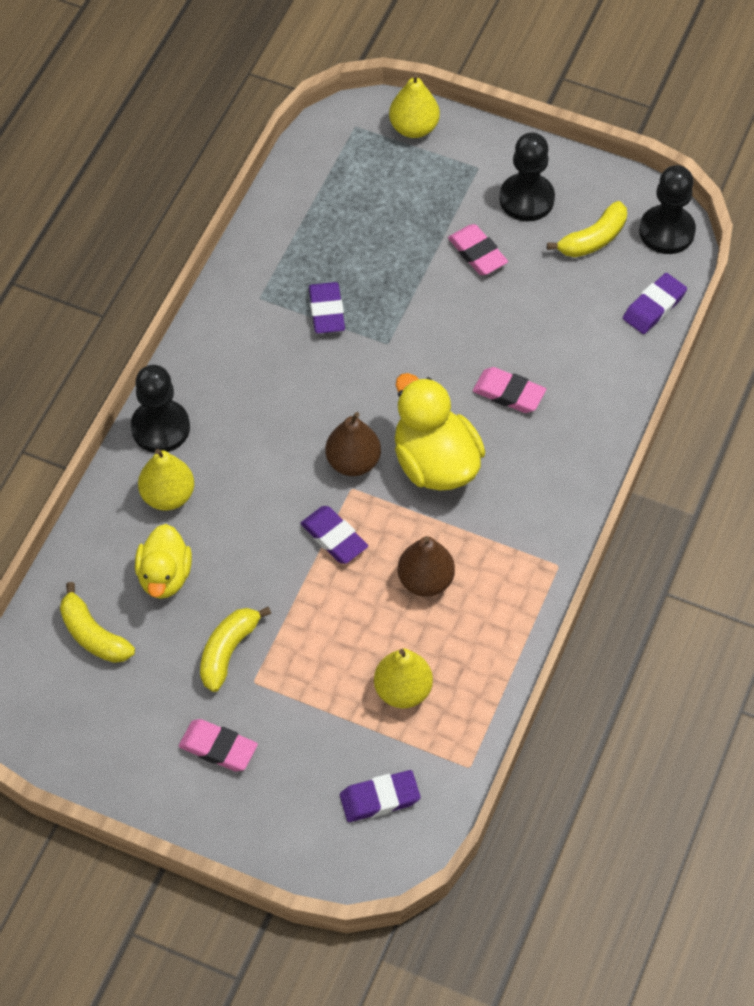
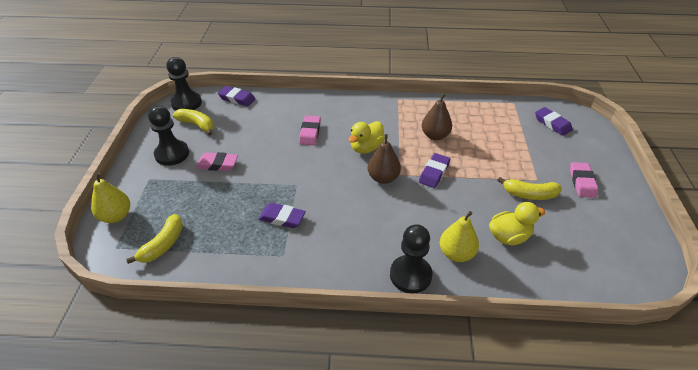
camera: 110 degrees left, 15 degrees down
(93, 635) = (571, 258): yellow banana -> yellow banana (163, 245)
(326, 311) = (282, 218): purple eraser -> purple eraser turned 45 degrees clockwise
(402, 690) = (496, 129): yellow pear -> none
(435, 463) = (366, 148): yellow duck -> yellow duck, size x0.66
(477, 253) = (217, 164): pink eraser -> pink eraser turned 60 degrees clockwise

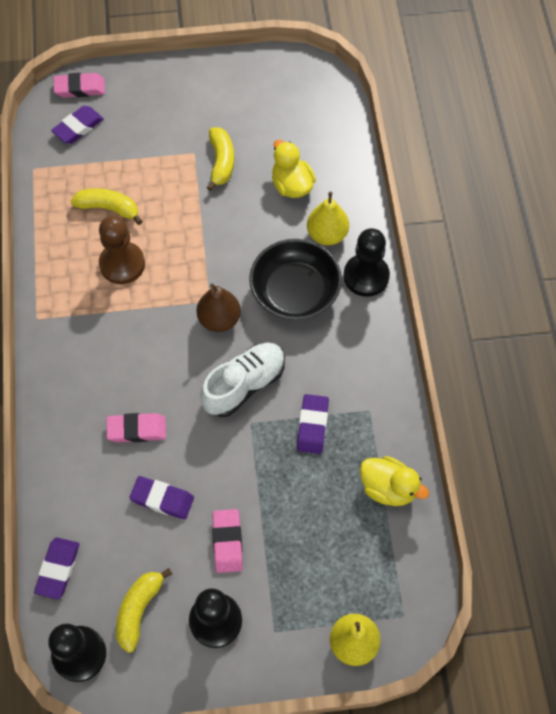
camera: 100 degrees left, 20 degrees up
(163, 245) = (386, 556): yellow banana -> yellow banana (108, 208)
(326, 185) = (244, 385): none -> white shoe
(366, 148) = (161, 348): yellow duck -> yellow duck (388, 488)
(401, 224) = (295, 291): none -> black bowl
(434, 173) = (199, 262): purple eraser -> purple eraser (162, 499)
(435, 135) = (122, 264): brown pear -> brown pawn
(582, 182) = (190, 109): pink eraser -> pink eraser (80, 88)

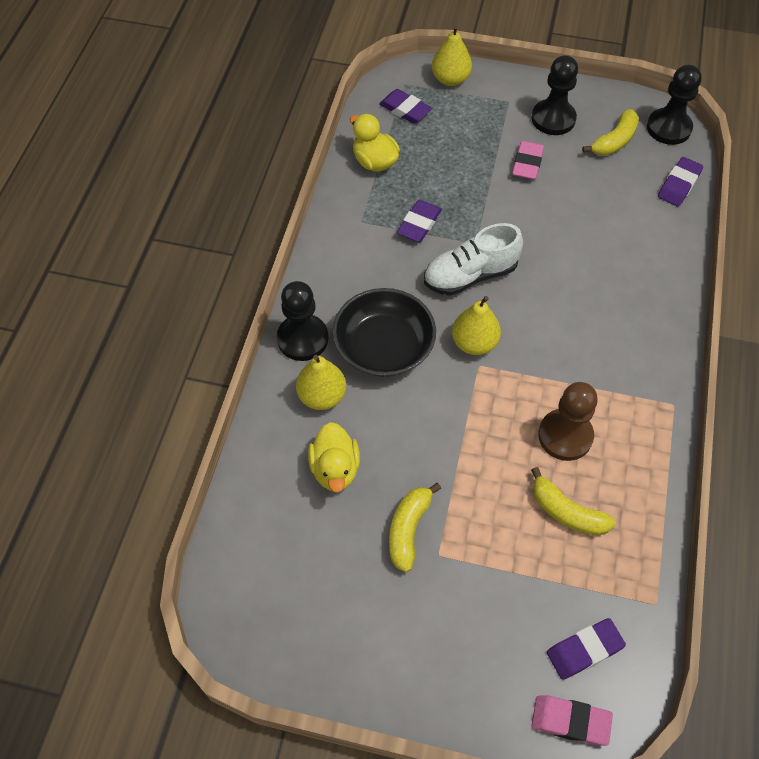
camera: 160 degrees left, 5 degrees down
(137, 429) = (586, 268): pink eraser -> none
(162, 499) = (576, 208): purple eraser -> purple eraser (405, 110)
(219, 319) = (474, 343): brown pear -> yellow pear

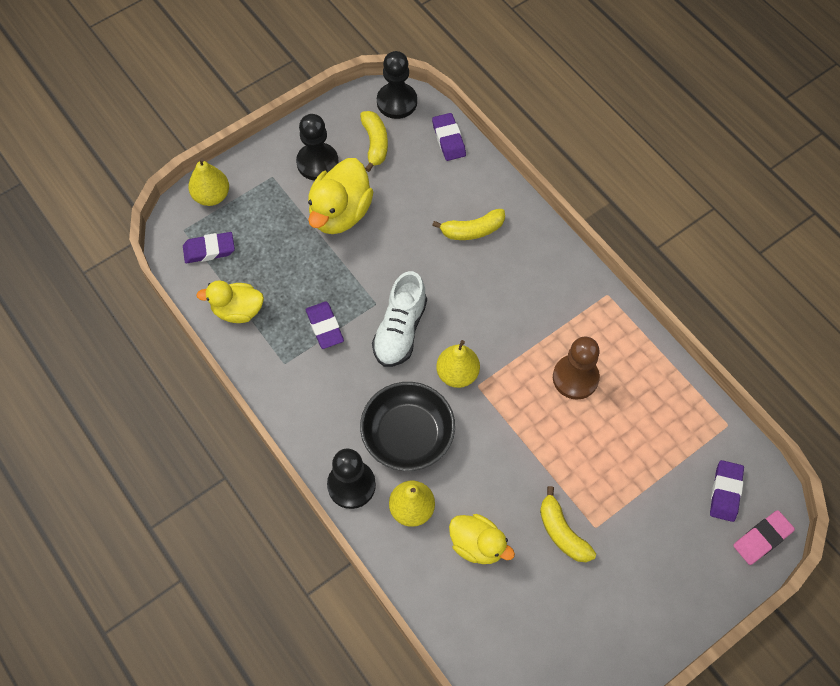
camera: 50 degrees left, 5 degrees up
(527, 163) = (340, 213): pink eraser -> yellow duck
(567, 512) = (628, 423): yellow banana -> yellow banana (472, 230)

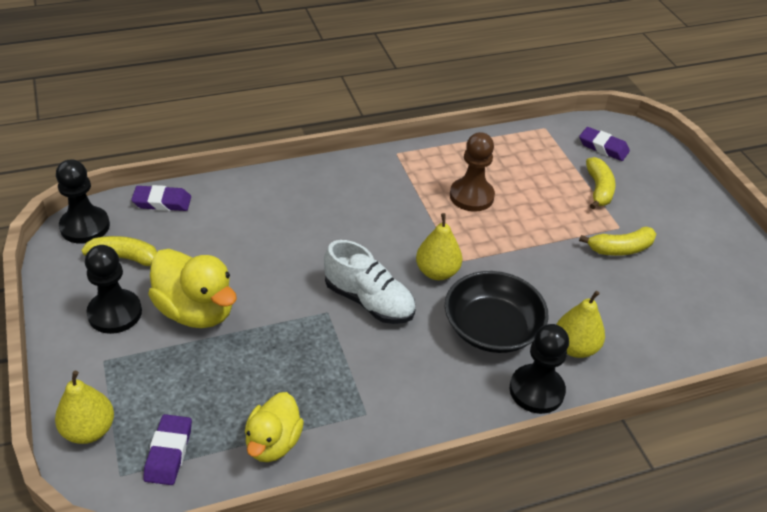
camera: 75 degrees left, 20 degrees down
(325, 327) = (335, 363): purple eraser -> none
(472, 230) = (281, 216): yellow banana -> yellow banana (598, 189)
(477, 545) = (622, 309): yellow duck -> none
(762, 538) = (646, 142): pink eraser -> none

